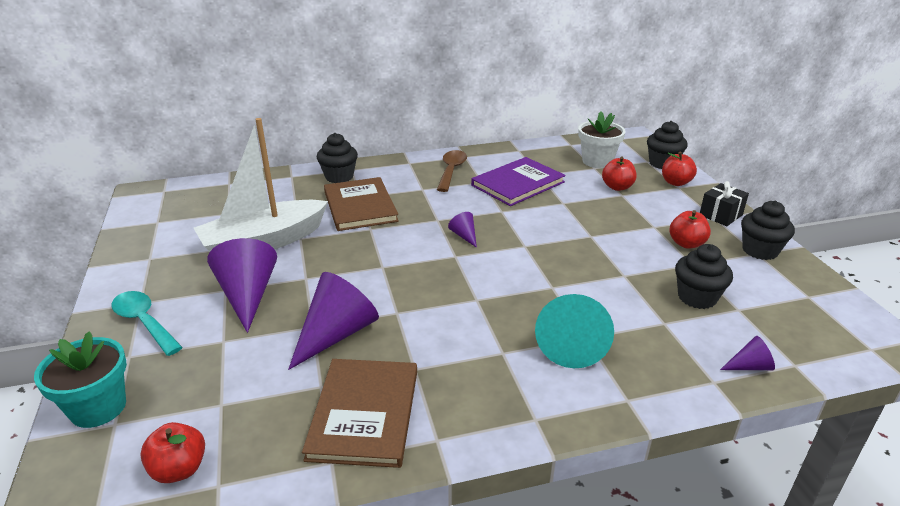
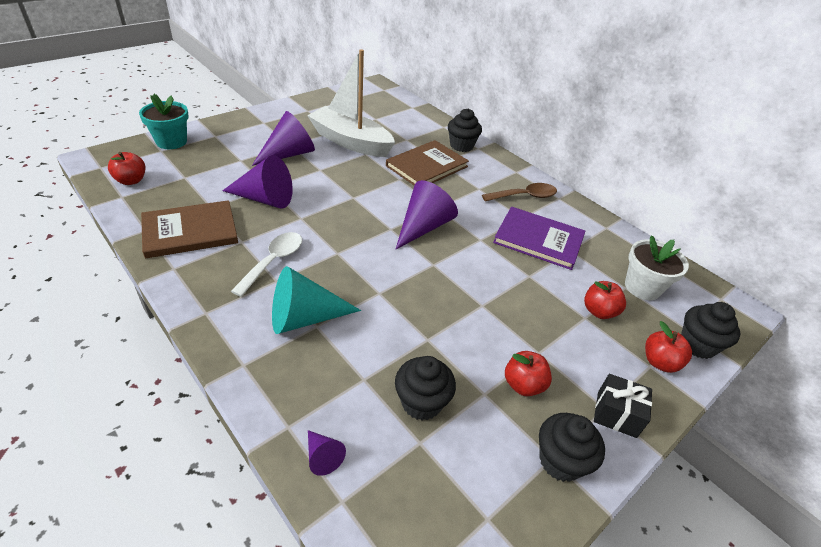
camera: 60 degrees right, 10 degrees up
(144, 322) = (246, 130): turquoise spoon -> none
(464, 236) = (423, 227): purple cone -> purple cone, size x2.11
(468, 348) = (273, 261): none -> white spoon

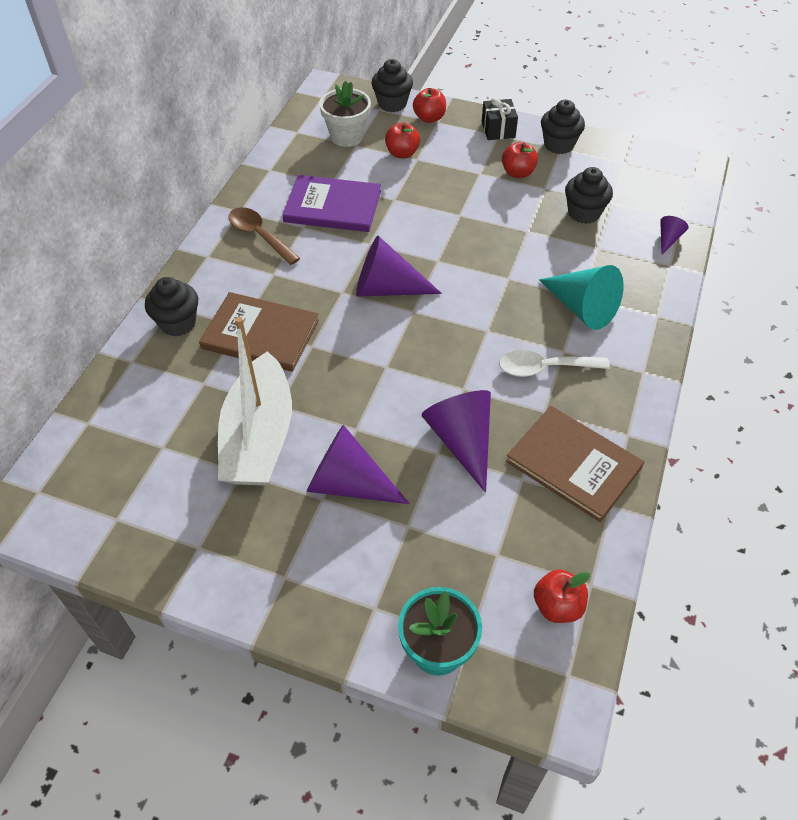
camera: 115 degrees left, 10 degrees up
(538, 239) = (332, 206): purple book -> purple book turned 75 degrees counterclockwise

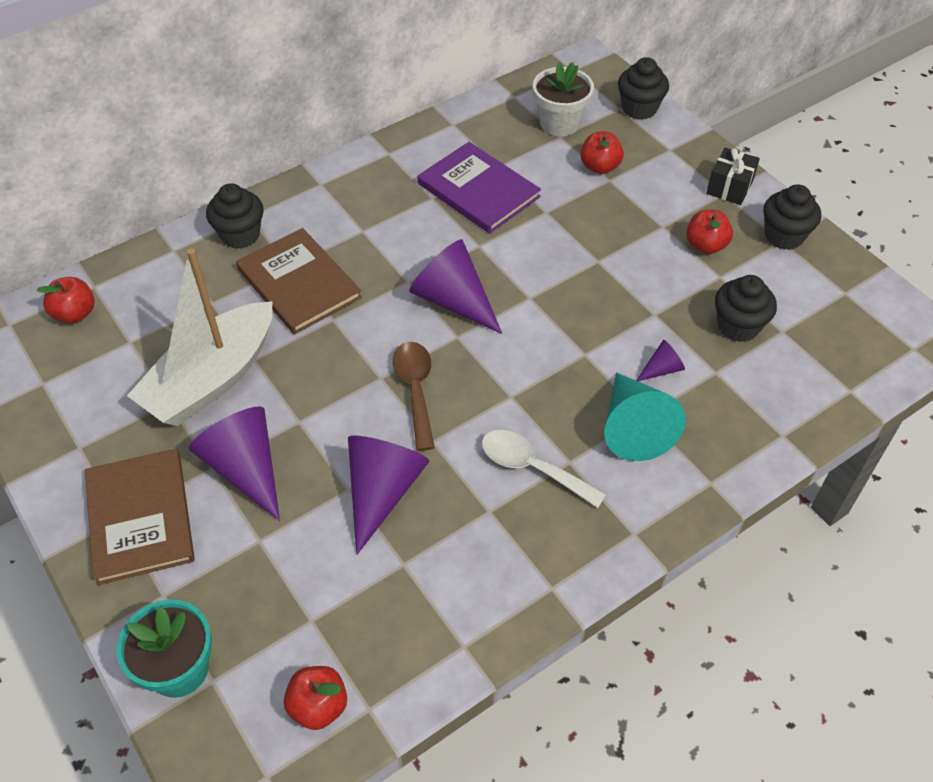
camera: 35 degrees right, 0 degrees up
(259, 235) = (384, 186): brown spoon -> brown spoon (415, 390)
(429, 118) = (664, 141): red apple -> red apple (75, 314)
(573, 464) = (467, 582): brown book -> brown book (140, 517)
(668, 239) = (810, 405): purple cone -> purple cone (661, 369)

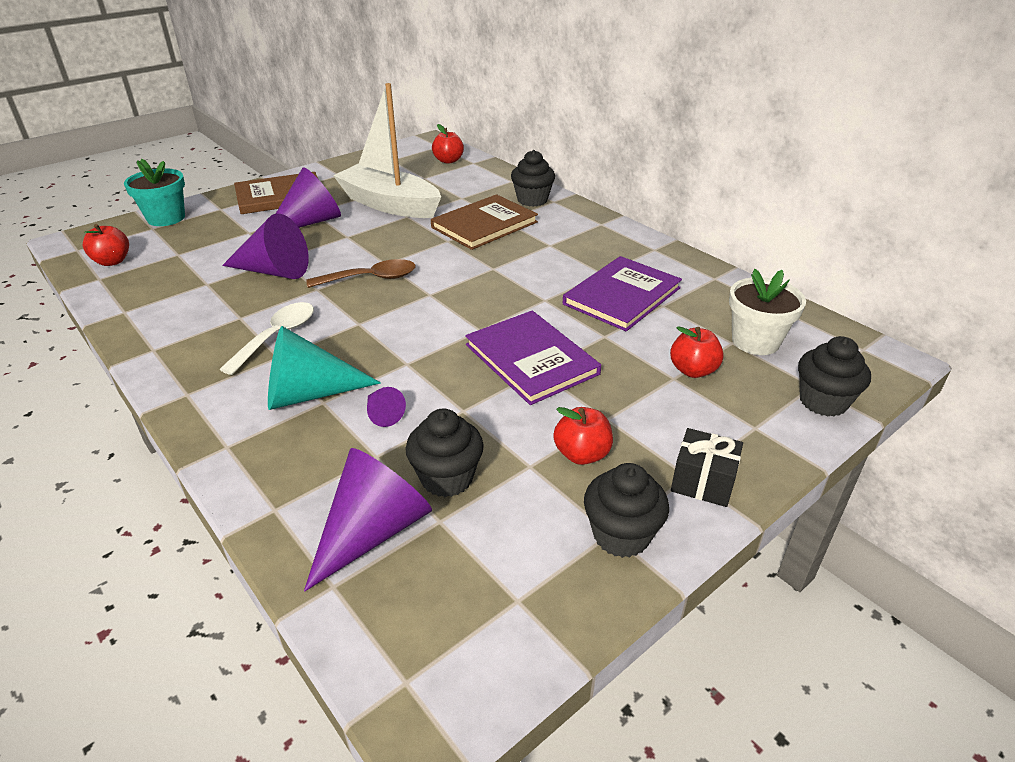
camera: 85 degrees right, 15 degrees down
(453, 300) = (472, 290): purple cone -> purple cone (373, 531)
(581, 264) = (531, 359): none -> purple book

